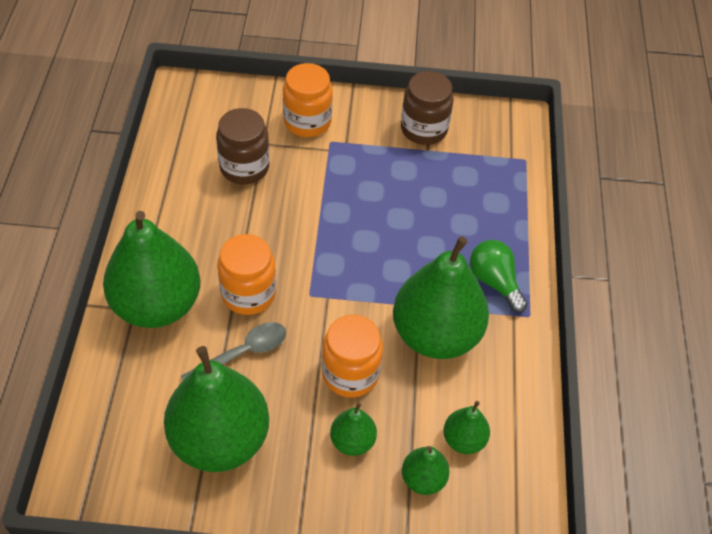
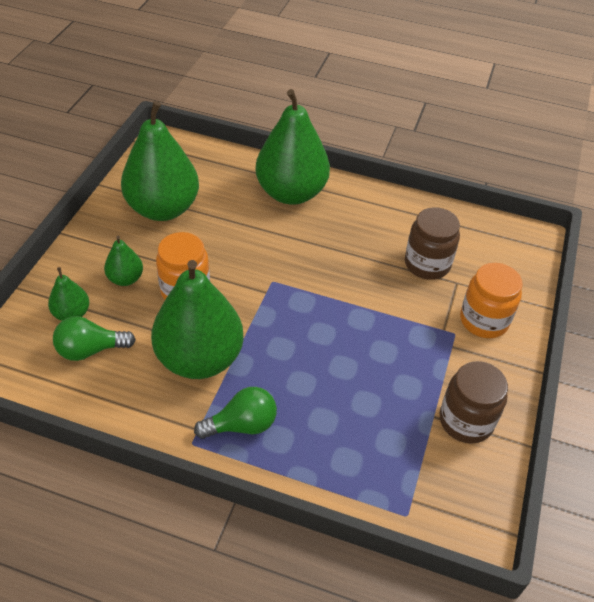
camera: 105 degrees right, 5 degrees down
(242, 353) = (230, 231): grey spoon -> none
(248, 294) = (285, 244): orange jar -> none
(464, 440) = (90, 350): green pear -> green light bulb

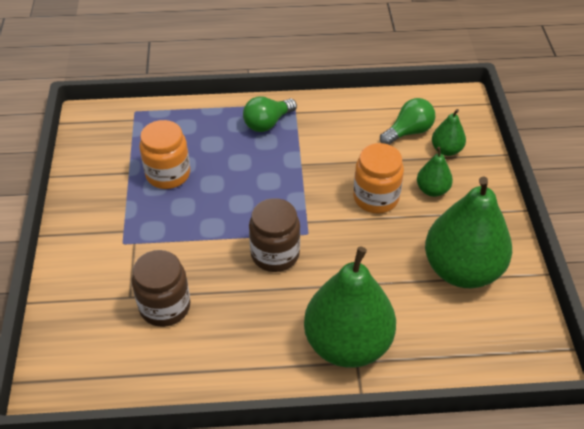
camera: 160 degrees right, 0 degrees up
(199, 359) = (325, 152): green pear -> none
(466, 421) = (102, 177): brown jar -> brown jar (275, 254)
(484, 320) = (97, 264): orange jar -> orange jar (168, 174)

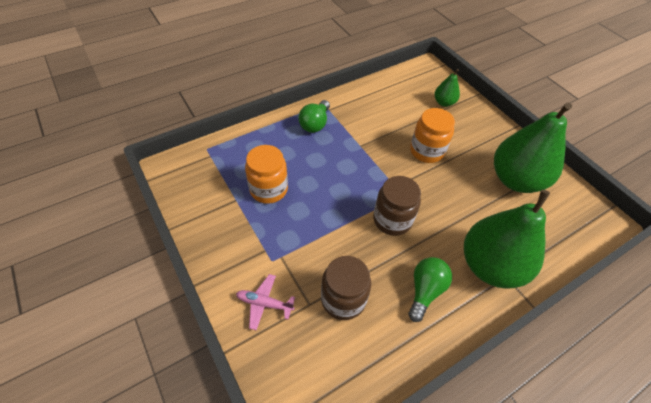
camera: 30 degrees left, 5 degrees up
(89, 278) = (264, 303): none -> pink plane
(408, 132) = (412, 98): green light bulb -> green light bulb (425, 290)
(432, 190) = (456, 132): green pear -> none

